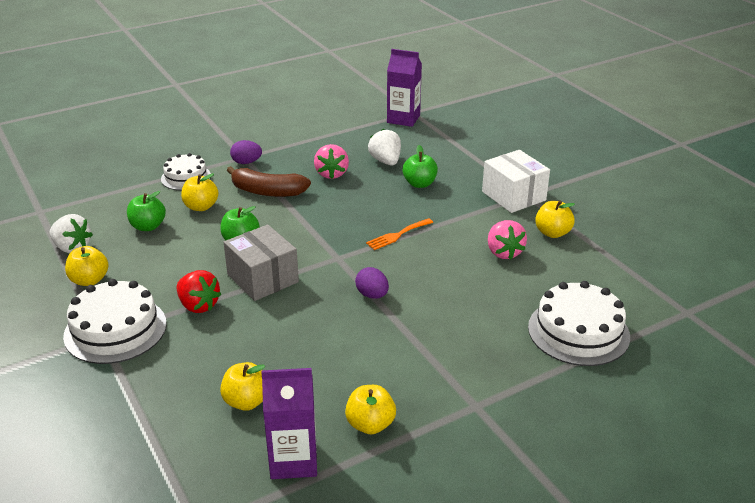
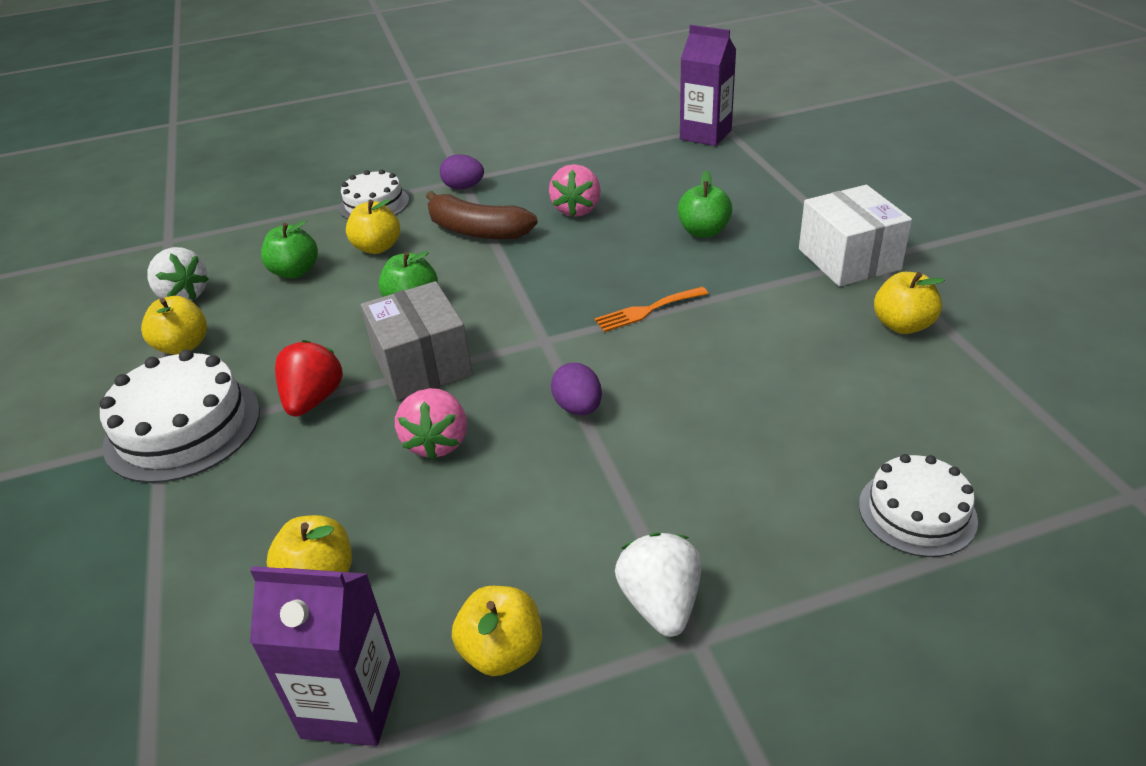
camera: 15 degrees right, 5 degrees up
(198, 305) = (313, 400): red strawberry -> red strawberry turned 135 degrees counterclockwise
(386, 161) = (662, 195): white strawberry -> white strawberry (660, 603)
(503, 252) = (812, 352): pink strawberry -> pink strawberry (437, 442)
(578, 331) = (917, 512): white cake -> white cake, size x0.63

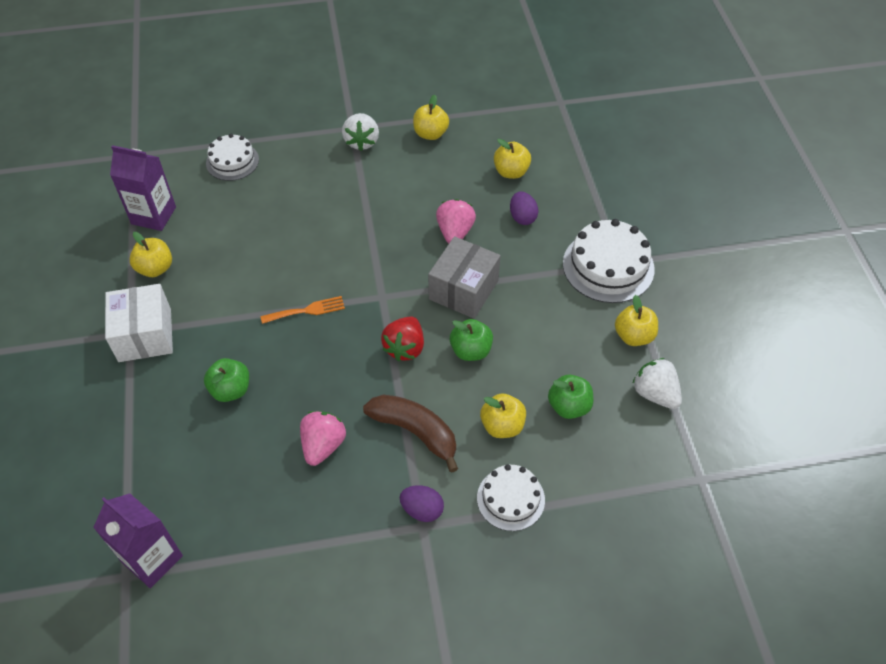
camera: 175 degrees left, 15 degrees up
(313, 400) = (531, 273): red strawberry -> red strawberry (405, 348)
(351, 705) = (491, 124): purple carton -> purple carton (153, 215)
(422, 364) = (463, 290): grey box -> grey box turned 45 degrees clockwise
(578, 407) = (372, 242): purple egg -> purple egg (522, 217)

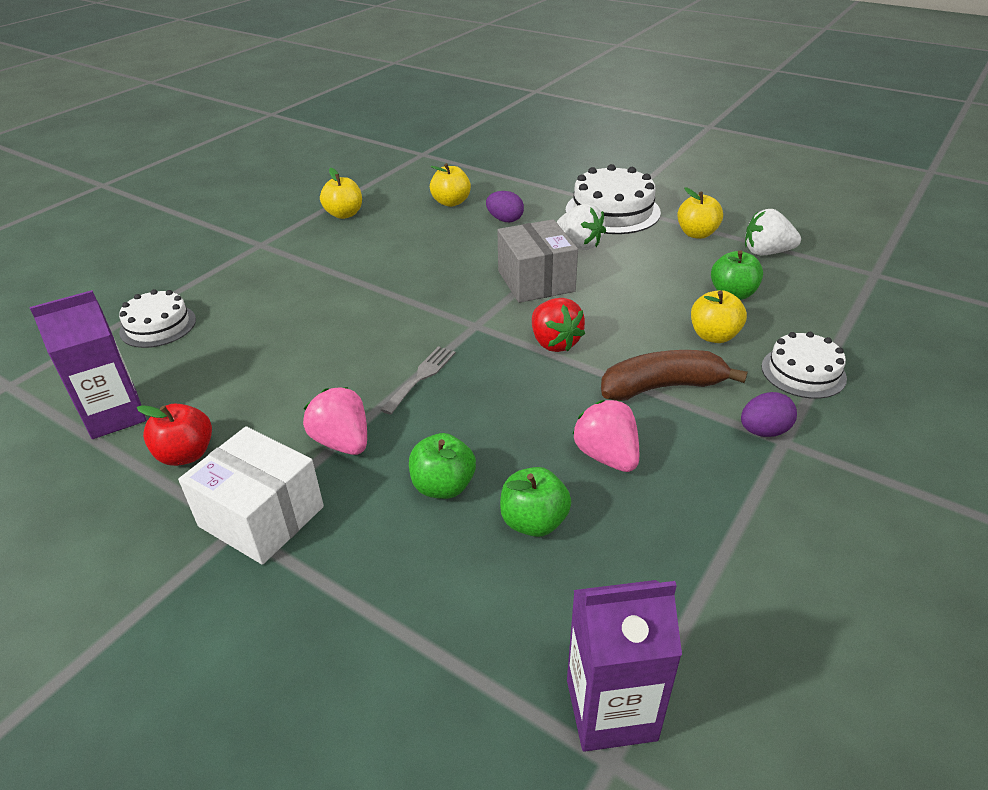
camera: 45 degrees left, 15 degrees down
(155, 268) = (186, 454): yellow apple -> red apple
(307, 310) = (421, 377): orange fork -> grey fork
(362, 142) = (285, 247): white strawberry -> white strawberry (579, 244)
(455, 232) = (467, 255): pink strawberry -> pink strawberry (342, 442)
(471, 350) = (608, 310): green apple -> green apple (534, 522)

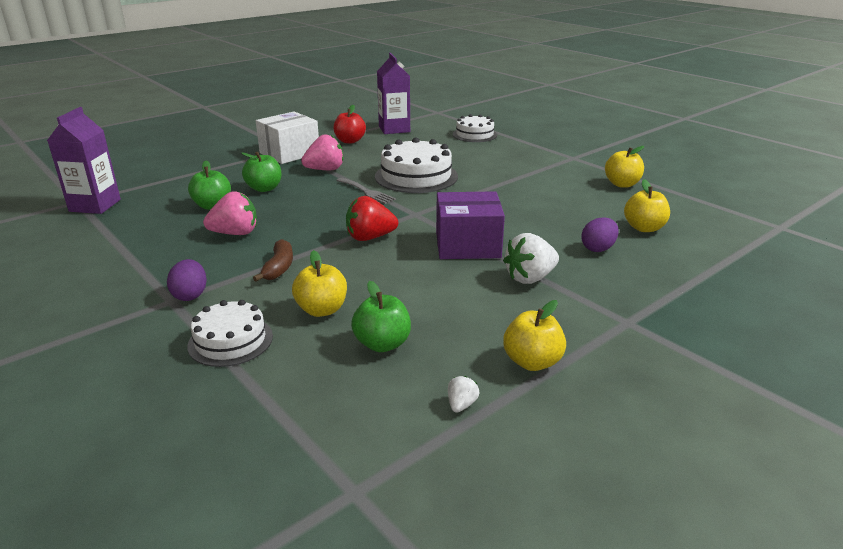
camera: 105 degrees right, 10 degrees down
(536, 281) = (467, 245): grey box -> purple box
(612, 211) = (610, 315): white cake -> white cake (416, 176)
(662, 387) = (279, 268): brown banana -> brown banana, size x0.61
(766, 252) = (461, 405): white strawberry -> white strawberry, size x0.48

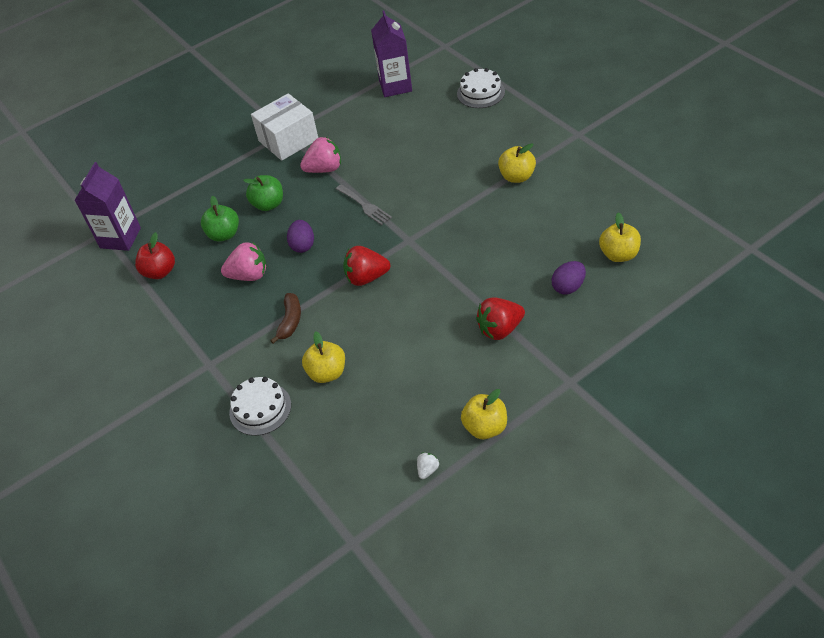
camera: 10 degrees right, 20 degrees up
(190, 295) = (223, 358): purple egg -> purple egg (303, 245)
(350, 141) = (348, 113): red apple -> red apple (160, 272)
(382, 344) = (374, 410): green apple -> none
(416, 176) = (413, 177): white cake -> none
(467, 245) = (452, 285): purple box -> none
(530, 278) = (500, 329): white strawberry -> red strawberry
(622, 184) = (617, 182): yellow apple -> yellow apple (517, 177)

